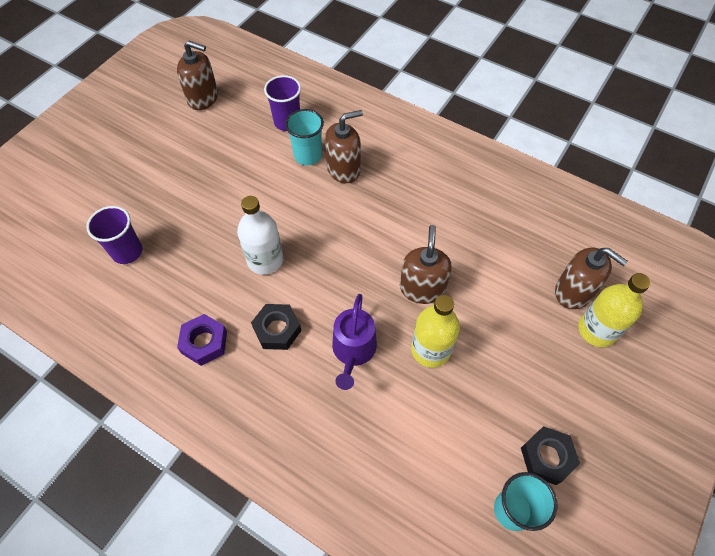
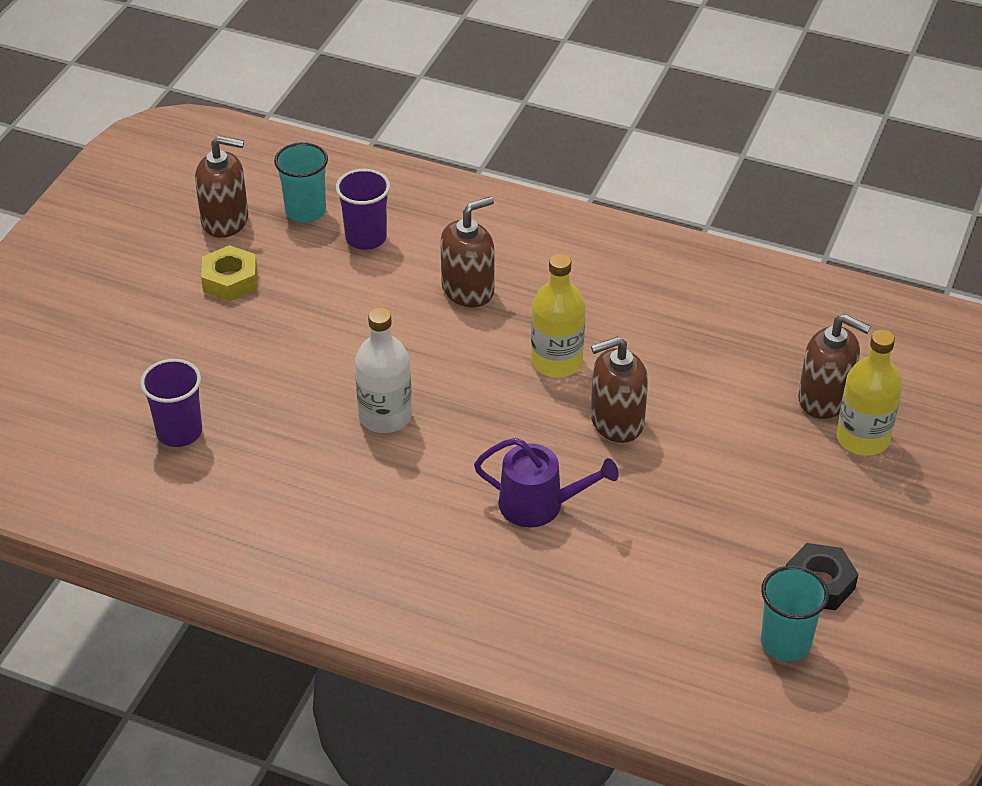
camera: 10 degrees left, 15 degrees down
(193, 141) = (230, 280): none -> yellow nut
(204, 342) = (329, 523): purple nut -> none
(277, 330) = (426, 495): black nut -> none
(308, 156) = (410, 279): turquoise cup -> turquoise cup (305, 211)
(353, 350) = (539, 505): purple watering can -> purple watering can turned 75 degrees counterclockwise
(422, 288) = (616, 421): brown soap dispenser -> brown soap dispenser turned 105 degrees counterclockwise
(430, 350) = (644, 490): yellow bottle -> yellow bottle (556, 361)

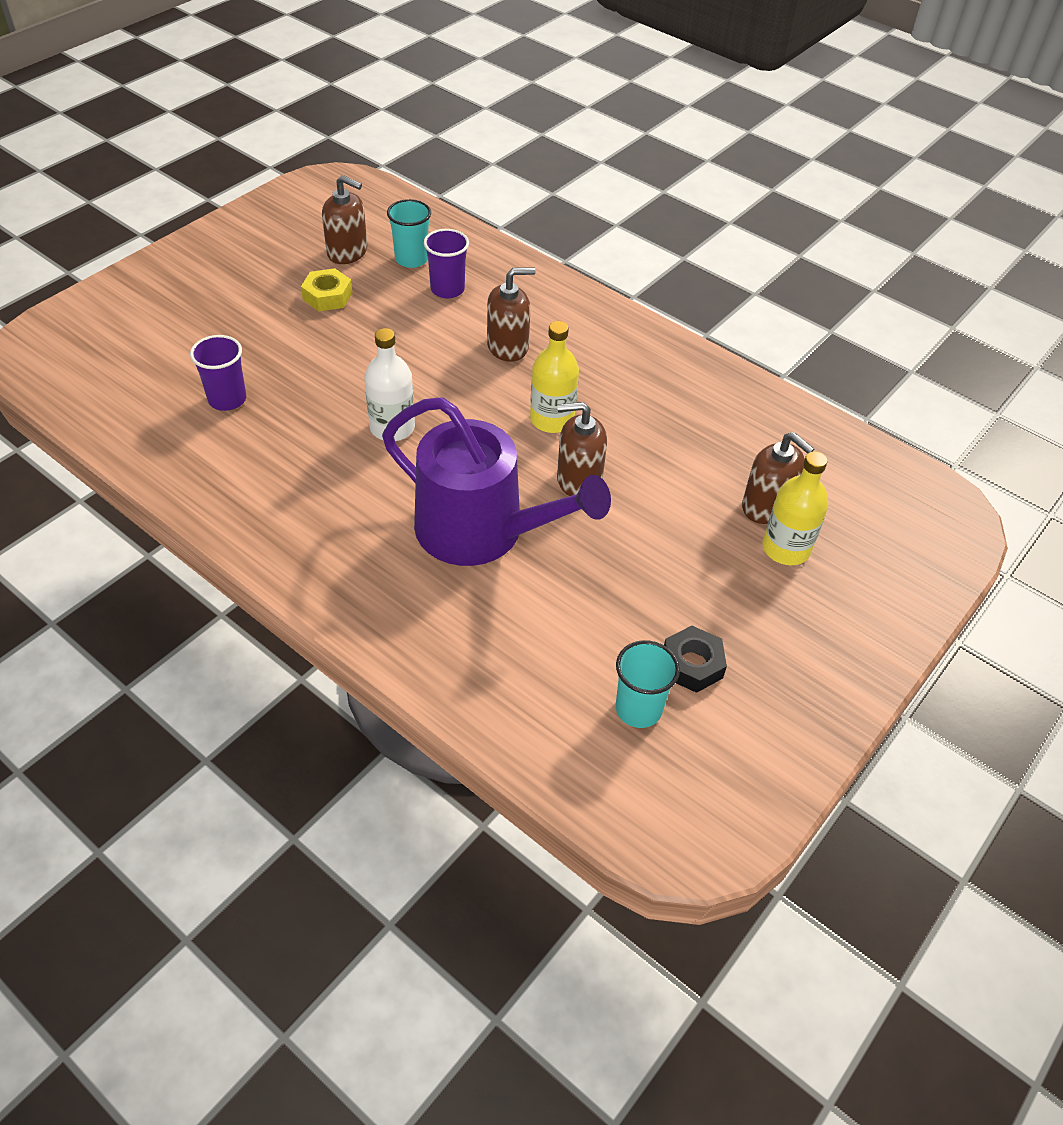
camera: 15 degrees right, 5 degrees up
(539, 505) = (481, 531): purple watering can -> purple watering can, size x1.94

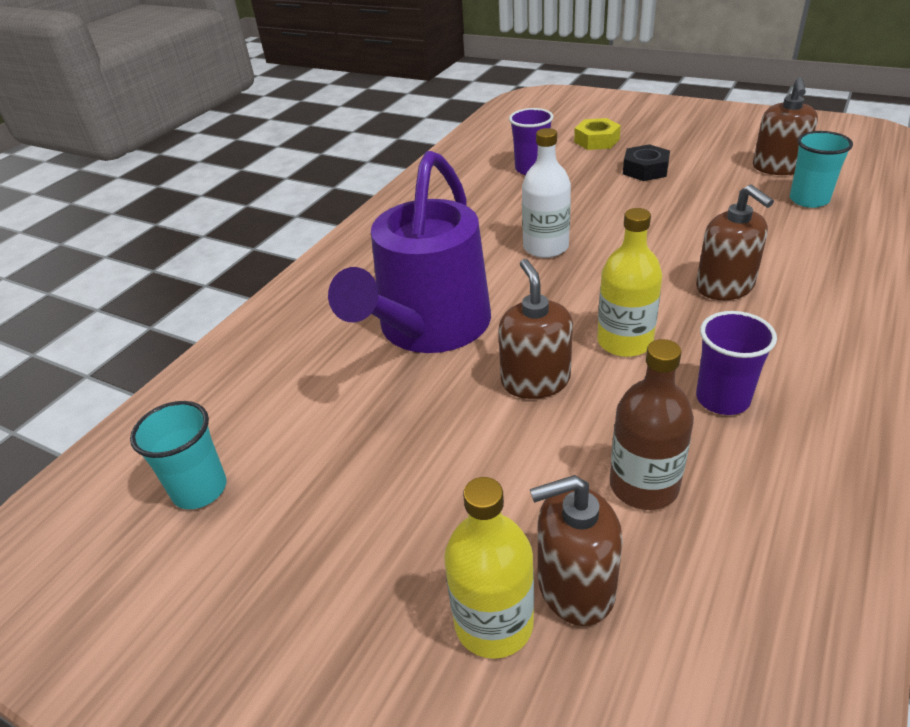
camera: 85 degrees right, 10 degrees down
(327, 296) = (702, 175): yellow nut -> yellow nut (596, 140)
(447, 289) = (783, 230): purple cup -> purple cup (722, 399)
(692, 664) = (264, 531): black nut -> black nut (645, 170)
(697, 454) = (644, 485): none -> brown bottle
(766, 506) = (575, 586): brown soap dispenser -> brown soap dispenser turned 45 degrees clockwise

